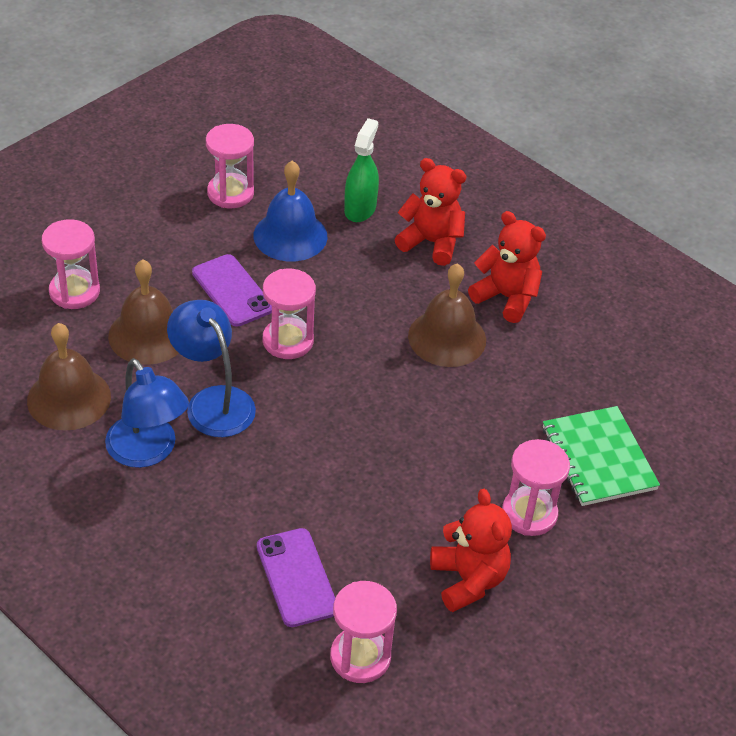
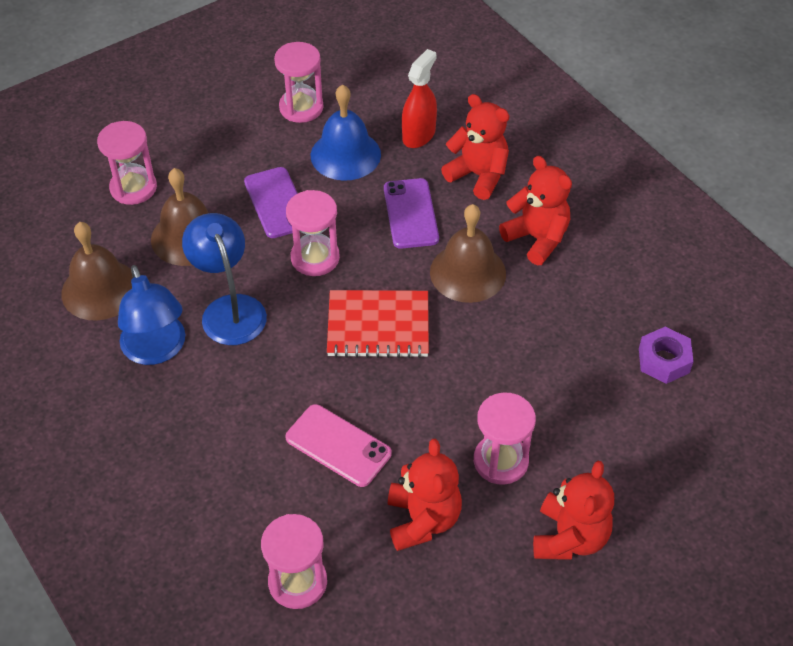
camera: 15 degrees right, 5 degrees up
(296, 577) = (259, 493): purple phone -> purple phone (410, 214)
(360, 209) = (418, 135): green spray bottle -> red spray bottle
(364, 520) = (338, 445): none -> pink phone
(371, 400) = (378, 326): none -> red notebook
(598, 458) = (585, 414): green notebook -> none
(615, 576) = (569, 537): none -> red teddy bear
(660, 399) = (664, 360): none -> purple nut

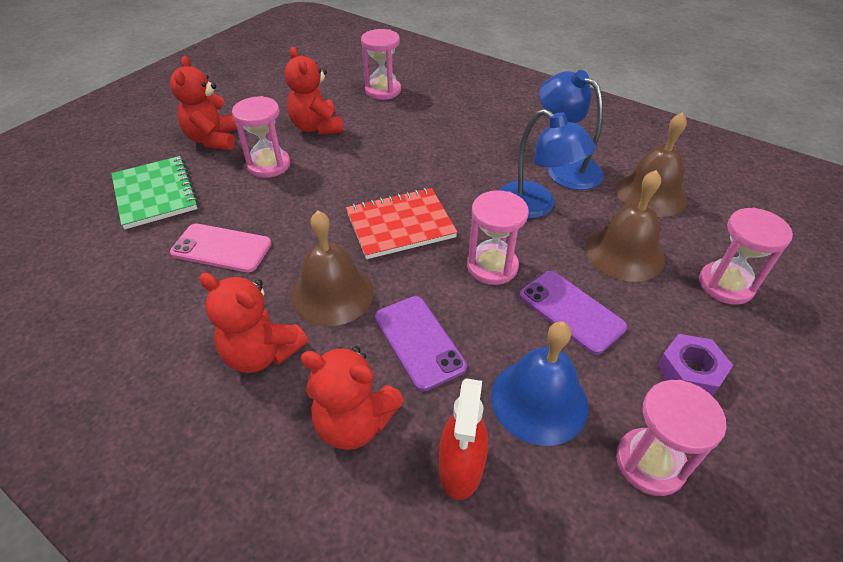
camera: 160 degrees right, 5 degrees down
(338, 445) = (392, 148): pink phone -> pink phone (221, 248)
(640, 451) = (155, 194): none -> green notebook
(664, 360) = (123, 263): purple nut -> purple nut (689, 372)

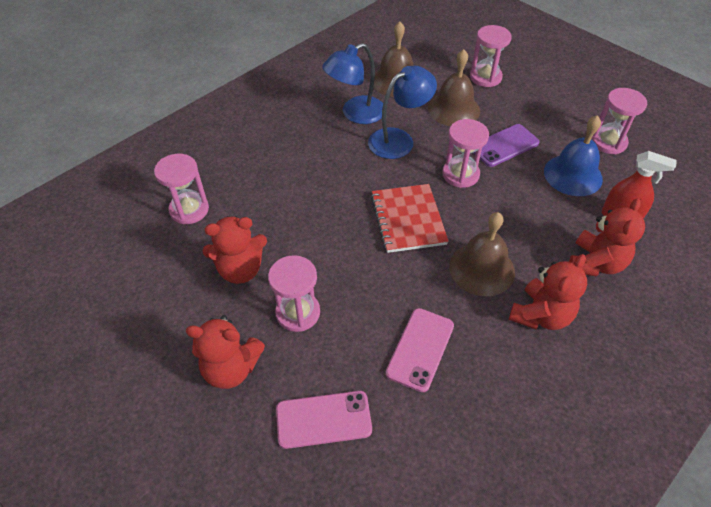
camera: 80 degrees left, 5 degrees up
(155, 194) = (323, 419): green notebook -> pink phone
(419, 342) = (529, 223): purple phone -> none
(689, 372) = (550, 111): purple nut -> none

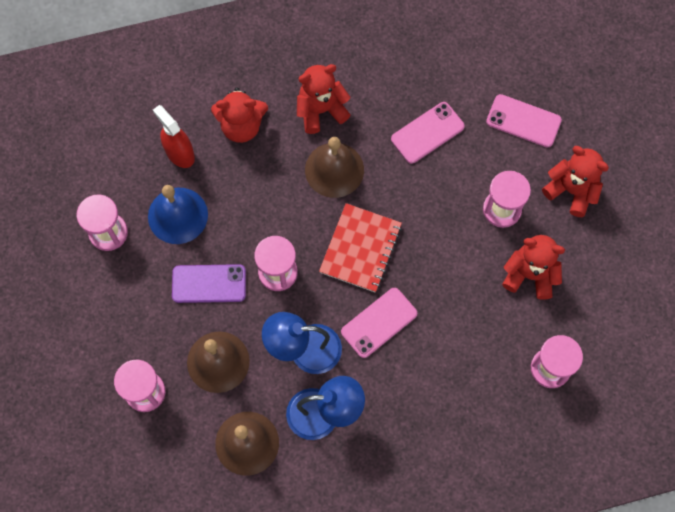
camera: 150 degrees left, 20 degrees up
(354, 178) = (379, 323): none -> pink phone
(595, 263) = (241, 126): red teddy bear -> red teddy bear turned 150 degrees counterclockwise

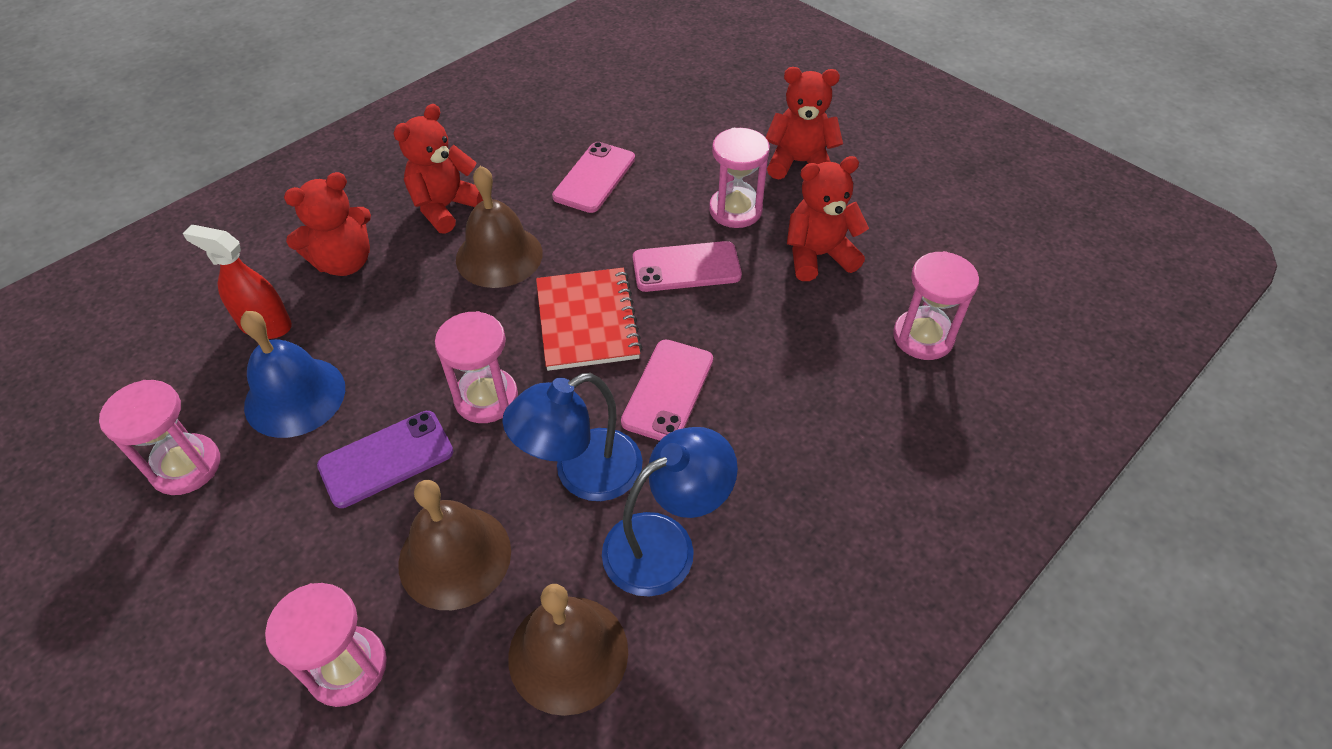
camera: 30 degrees left, 20 degrees down
(523, 121) = (697, 127): pink phone -> pink phone (686, 267)

